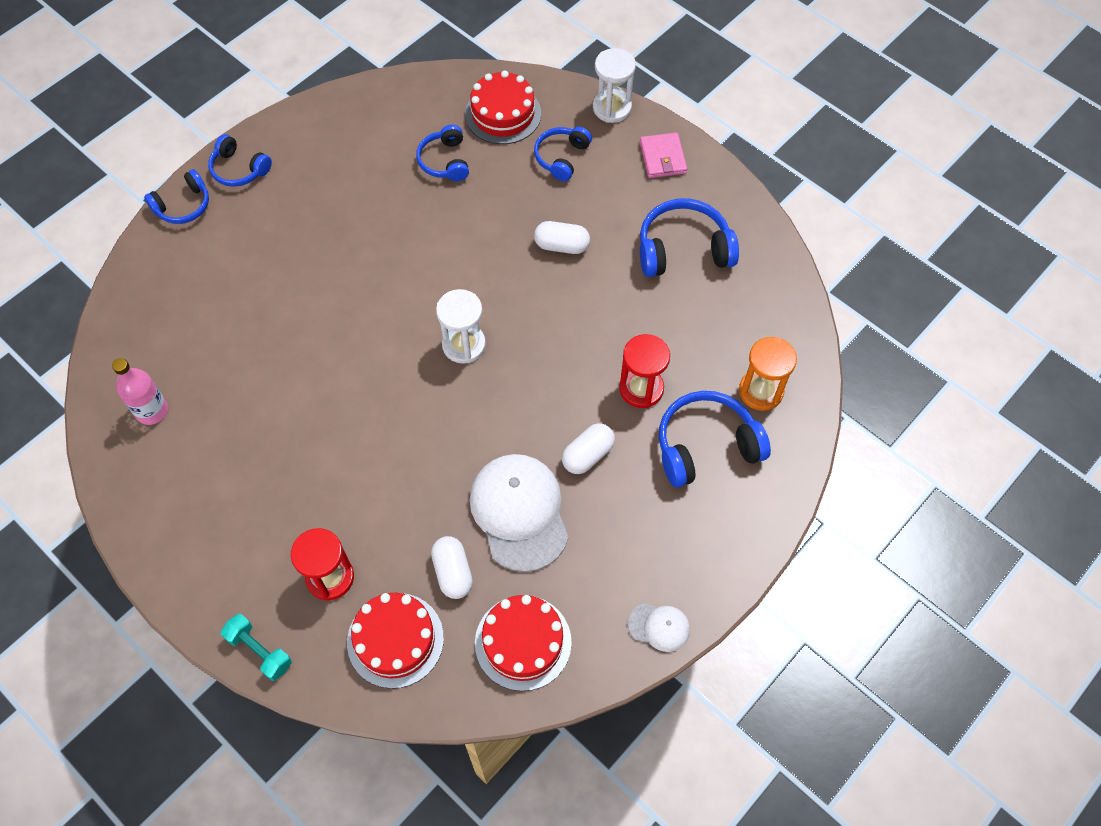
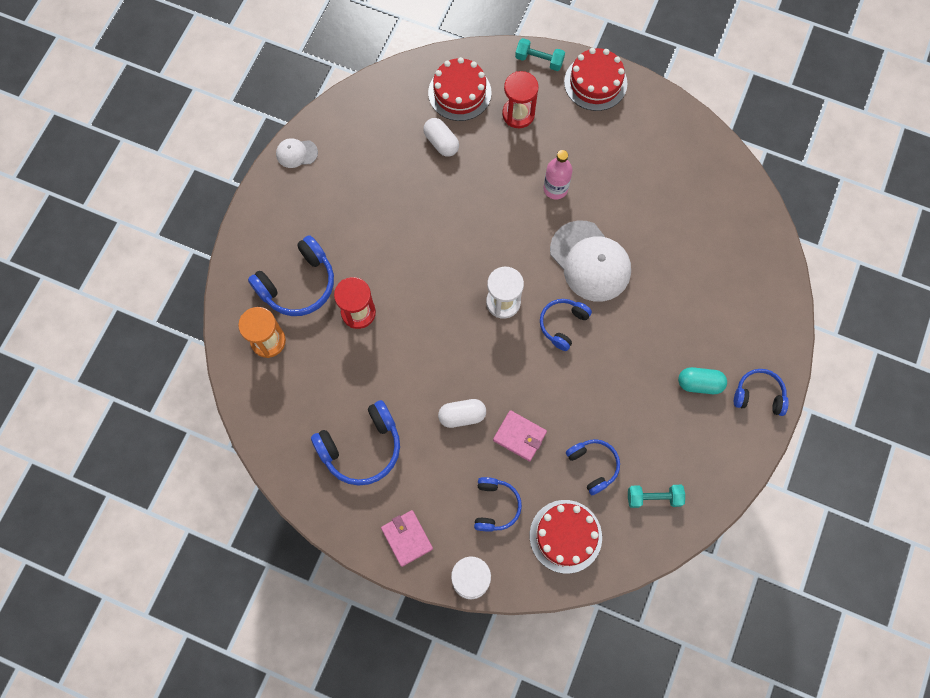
camera: 160 degrees right, 10 degrees up
(152, 411) = (698, 178): pink bottle -> pink bottle (555, 189)
(183, 205) = (781, 345): blue headphones -> blue headphones (563, 324)
(293, 198) = (699, 383): none -> turquoise capsule
(399, 118) = (654, 497): none -> turquoise dumbbell
(508, 208) = (519, 436): none -> pink wallet
(519, 512) = (413, 194): white cap -> white cap (590, 261)
(523, 642) = (380, 116): red cake -> red cake (595, 82)
(588, 455) = (380, 249): white capsule -> none

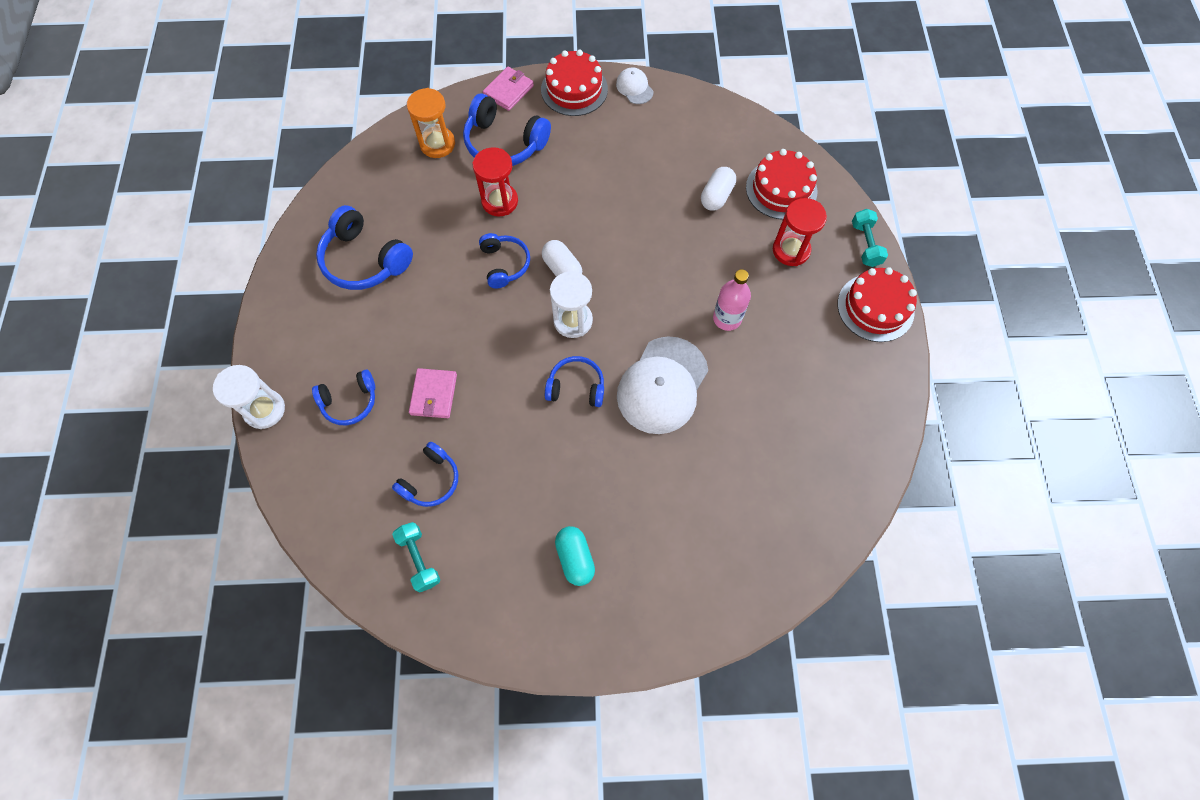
camera: 65 degrees right, 5 degrees down
(407, 538) = (288, 335): pink wallet -> pink wallet (508, 91)
(462, 416) = (433, 333): white capsule -> white capsule (562, 269)
(565, 536) = (342, 483): red cake -> red cake (574, 89)
(758, 395) = (592, 633): blue headphones -> blue headphones (504, 264)

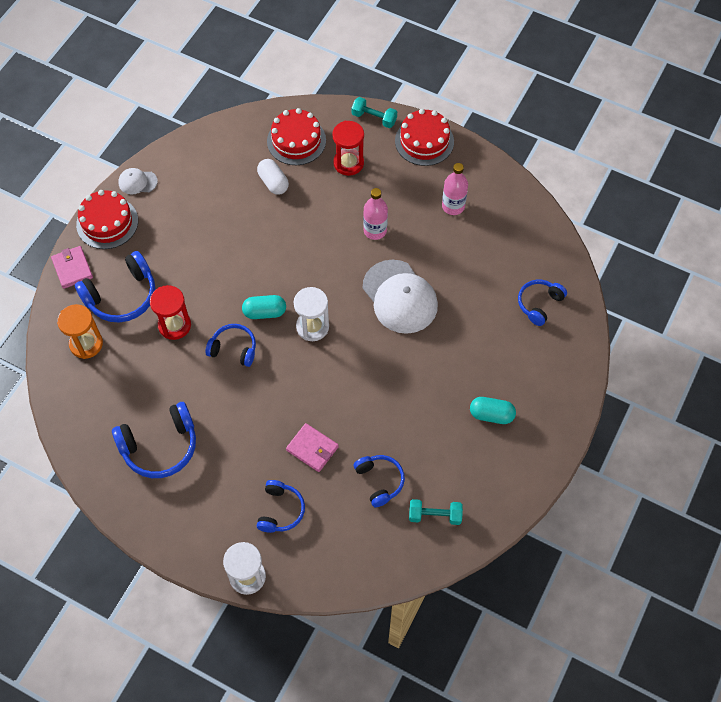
camera: 60 degrees left, 5 degrees down
(562, 269) = (264, 312): white capsule -> turquoise capsule
(576, 387) = (367, 351): blue headphones -> blue headphones (539, 304)
(814, 380) = (453, 206): none -> pink bottle

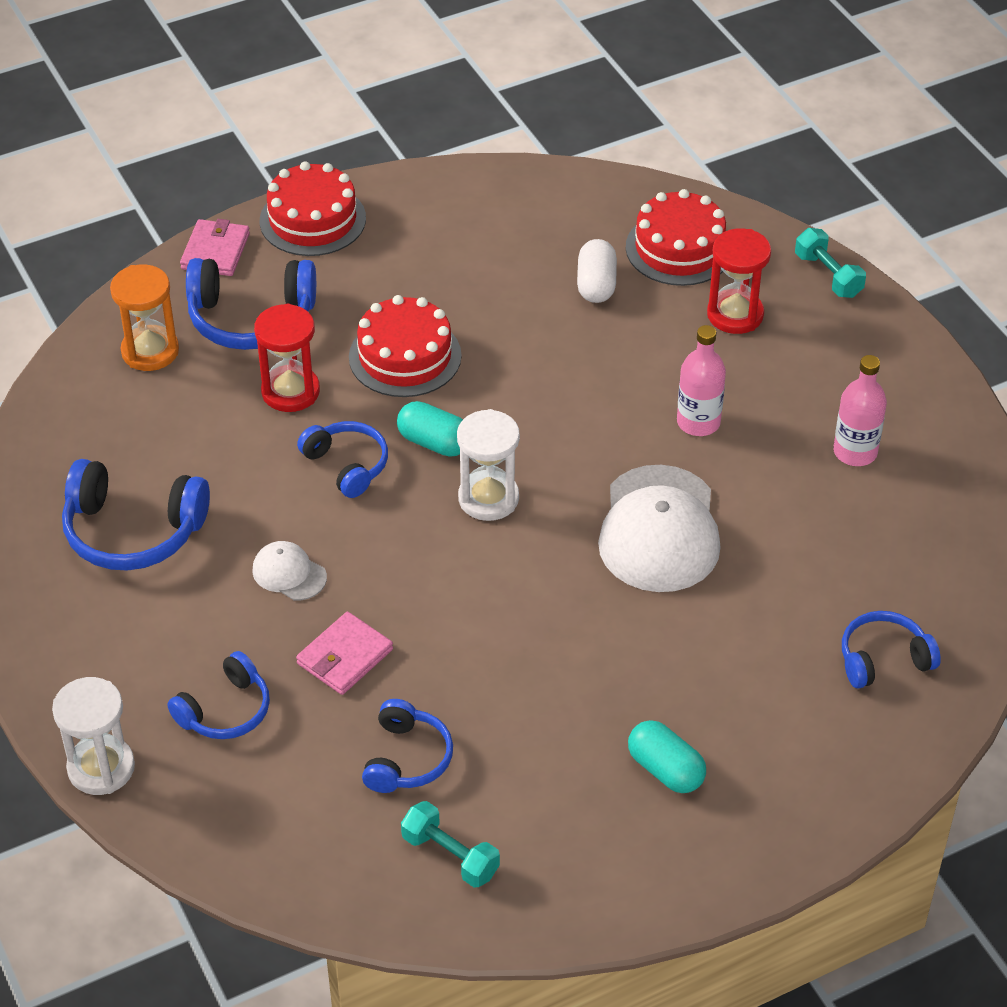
camera: 35 degrees right, 15 degrees down
(137, 182) = (399, 191): white cap -> white cap (289, 573)
(312, 448) = (345, 656): pink wallet -> pink wallet turned 60 degrees clockwise
(424, 141) = (884, 343): red cake -> red cake (405, 356)

